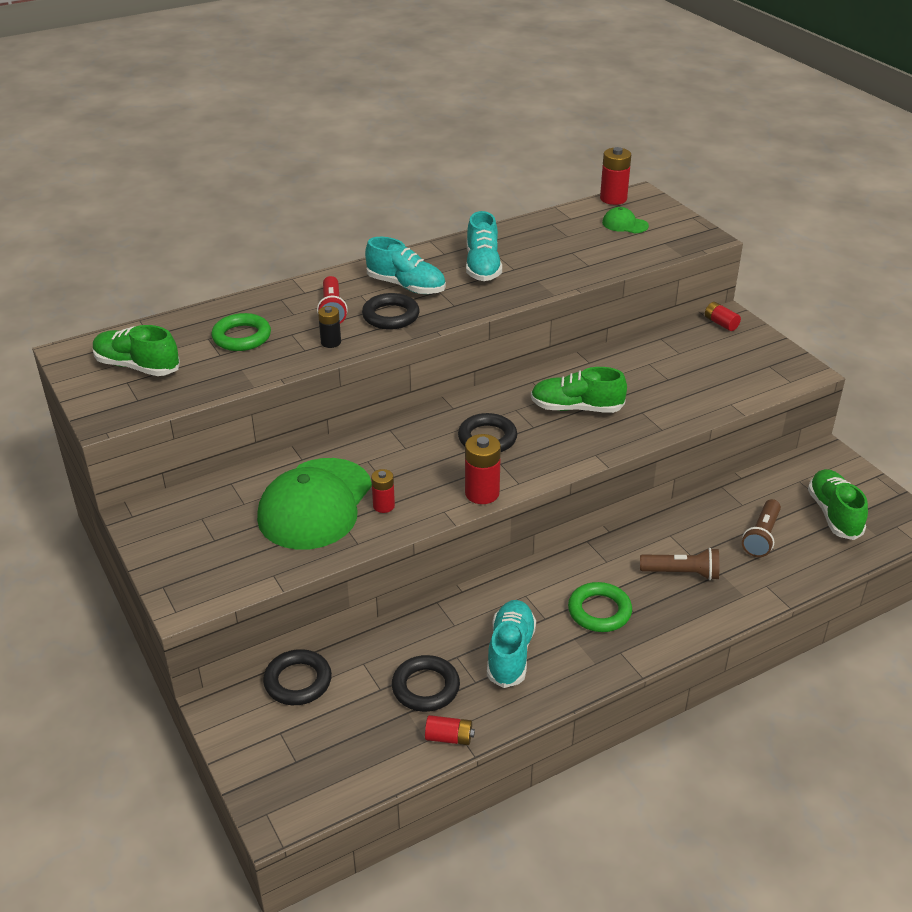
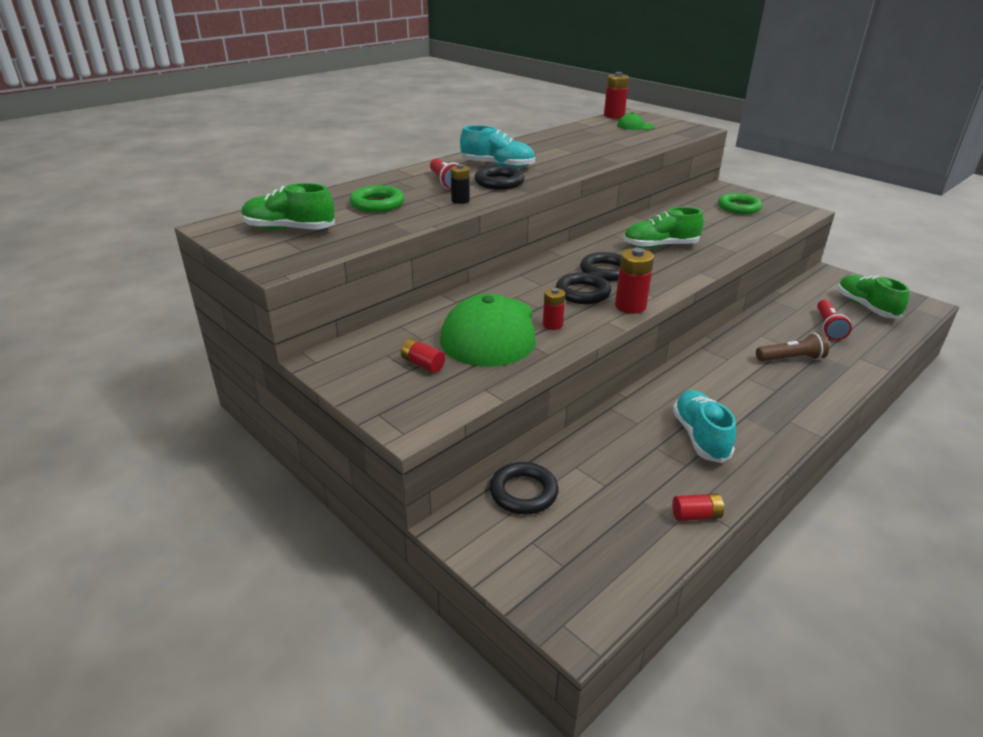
camera: 15 degrees left, 5 degrees down
(425, 687) = (646, 477): black ring -> black ring (582, 293)
(482, 266) = (549, 152): turquoise shoe -> none
(599, 611) = (749, 394): green ring -> green ring (739, 207)
(721, 323) = (721, 191): red battery -> red battery (422, 364)
(761, 536) = (828, 327): brown flashlight -> red flashlight

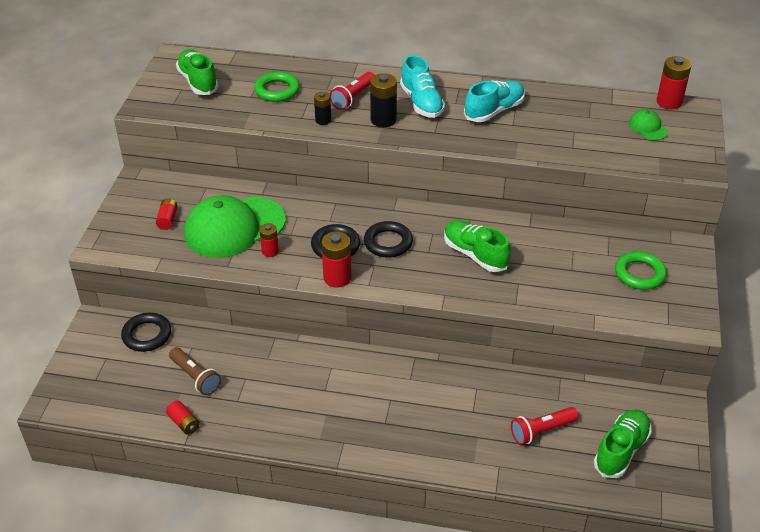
camera: 55 degrees right, 10 degrees up
(499, 182) = (383, 120): black ring -> black battery
(700, 436) = (277, 397): turquoise shoe -> turquoise shoe (494, 111)
(791, 359) = (450, 419): brown flashlight -> brown flashlight (195, 377)

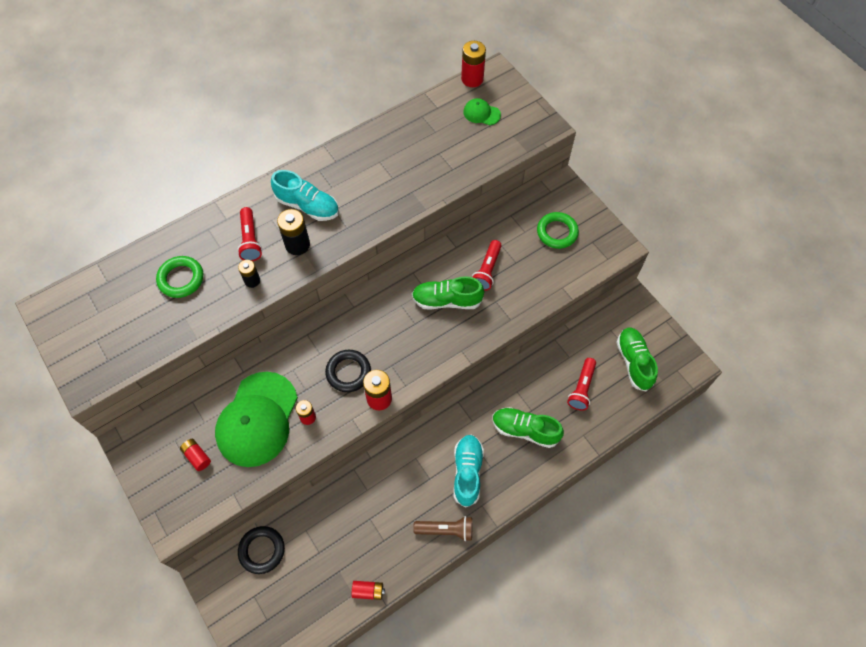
camera: 45 degrees left, 20 degrees up
(195, 377) = (335, 550): brown flashlight -> brown flashlight (446, 530)
(198, 82) = (102, 321): green shoe -> green shoe (525, 430)
(388, 243) = (381, 339): black ring -> none
(494, 111) = (367, 174): turquoise shoe -> turquoise shoe (467, 472)
(537, 258) = (487, 270): none -> red flashlight

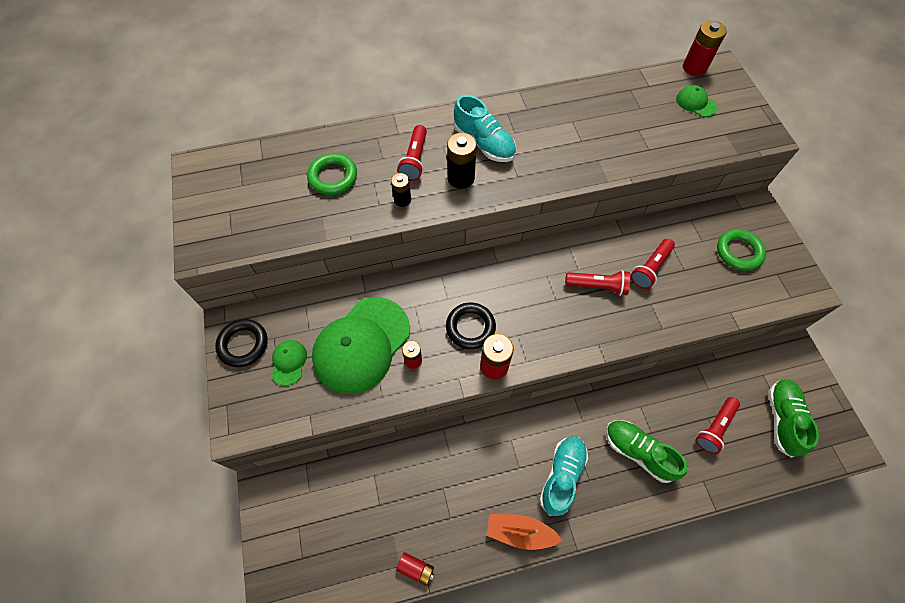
camera: 20 degrees right, 0 degrees up
(197, 456) = (289, 362): red battery -> green cap
(262, 550) = (323, 480): black ring -> black ring (243, 344)
(446, 530) = (520, 532): brown flashlight -> orange boat
(447, 300) = (597, 286): green shoe -> red flashlight

